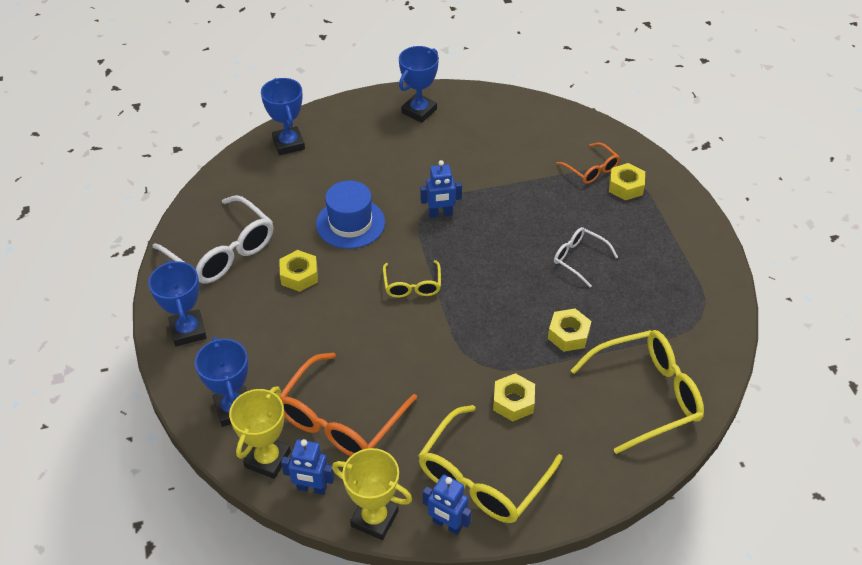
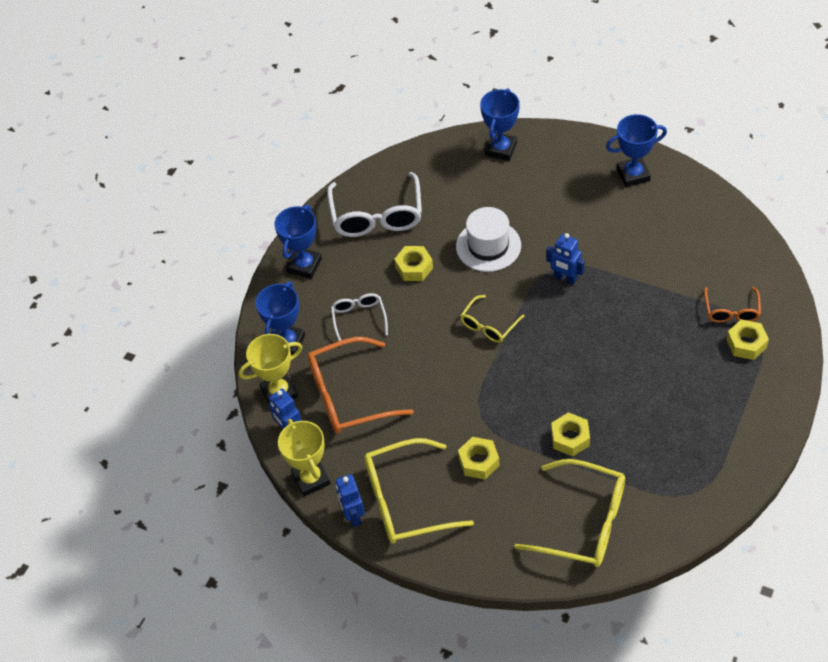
camera: 45 degrees right, 5 degrees up
(350, 223) = (488, 246): blue hat -> white hat
(579, 258) = (640, 382): white glasses -> white glasses (359, 318)

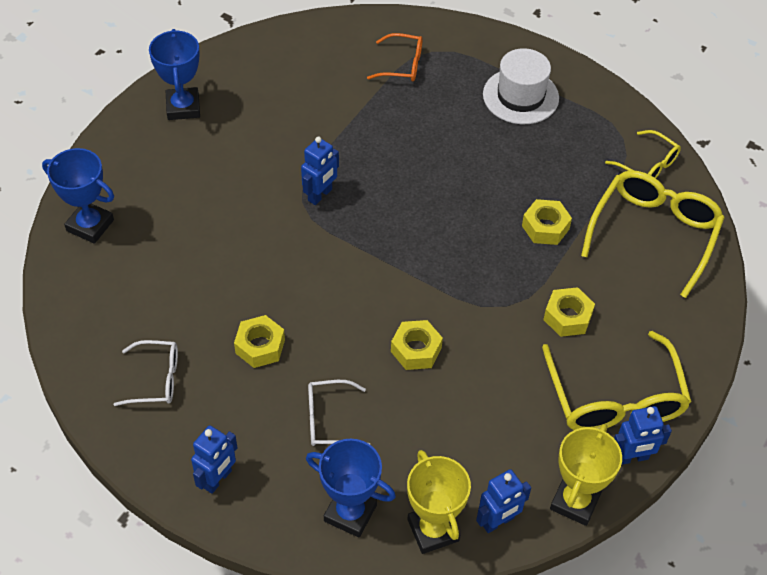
camera: 90 degrees left, 0 degrees up
(304, 265) = (218, 479): blue trophy -> blue robot
(311, 479) = (575, 501): yellow trophy -> yellow trophy turned 45 degrees counterclockwise
(348, 395) = (452, 445): orange glasses -> none
(377, 216) = (156, 379): white glasses -> white glasses, size x0.55
(488, 246) = (248, 262): white hat -> white hat (520, 96)
(488, 325) = (373, 279): yellow glasses -> yellow glasses (648, 165)
(746, 344) = (447, 62): yellow nut -> yellow nut (416, 350)

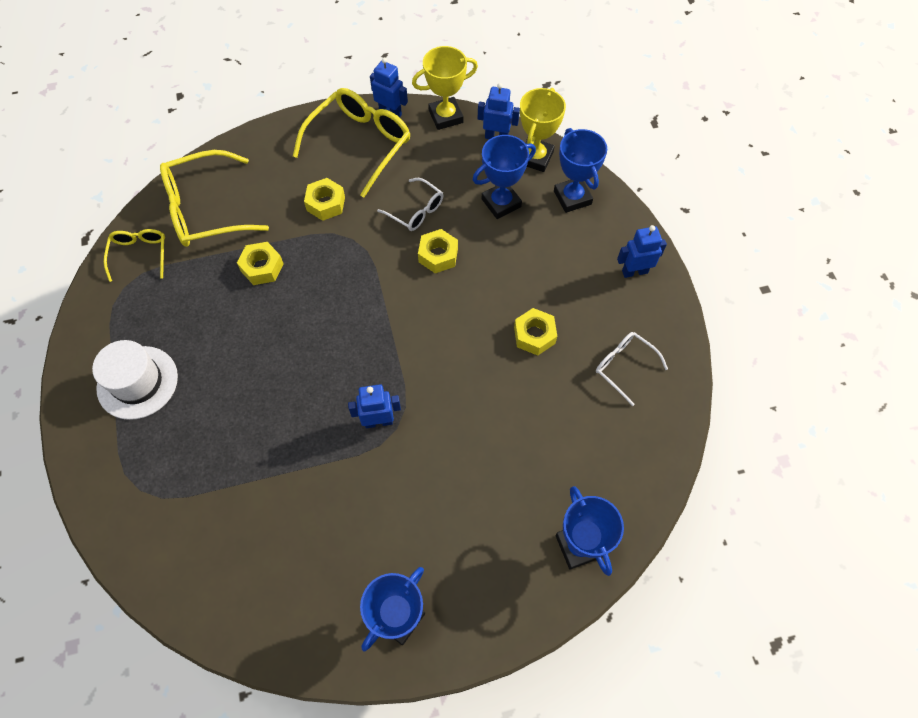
camera: 135 degrees left, 10 degrees up
(328, 420) = (535, 255): white glasses -> white glasses (416, 211)
(402, 65) = (178, 496): orange glasses -> none
(414, 448) = (501, 203): none -> blue trophy

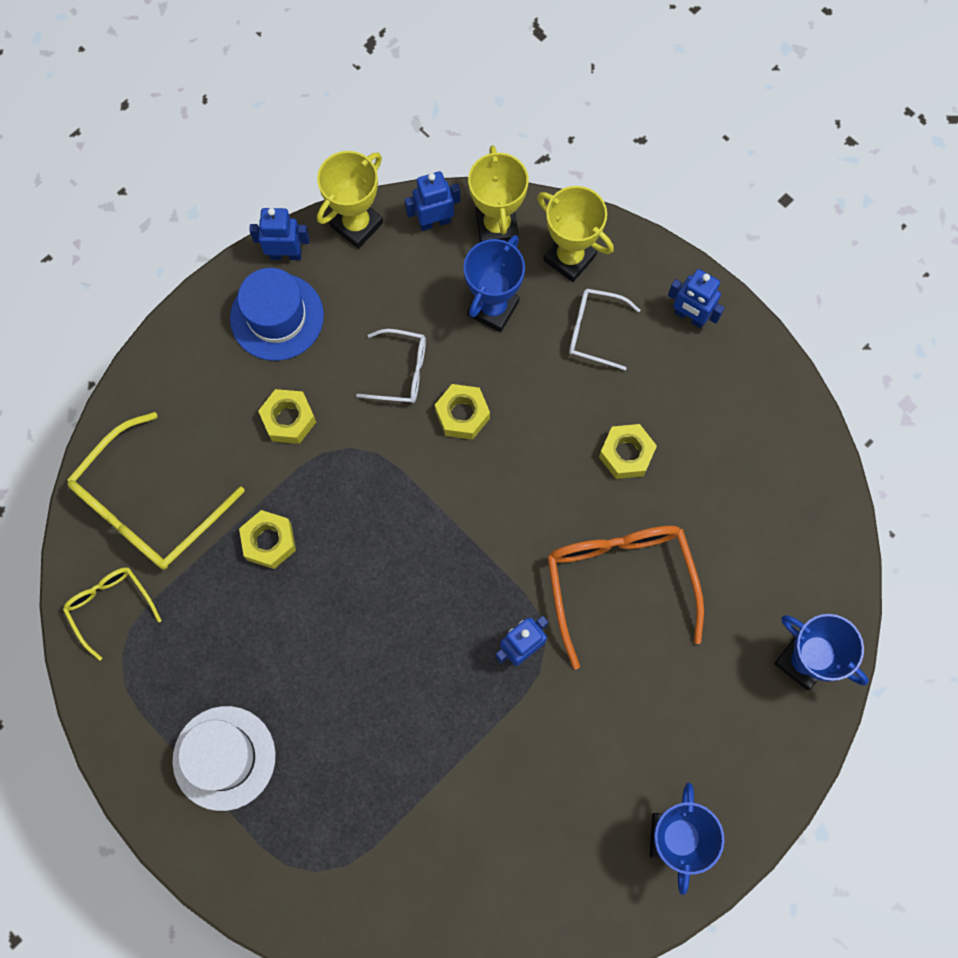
camera: 30 degrees left, 10 degrees up
(360, 144) = (277, 317): yellow glasses -> blue hat
(476, 415) = (619, 581): none -> orange glasses
(572, 197) = (569, 258): blue trophy -> yellow trophy
(624, 366) = (740, 438): white glasses -> white glasses (594, 331)
(634, 271) = (689, 317): blue robot -> blue robot turned 105 degrees counterclockwise

